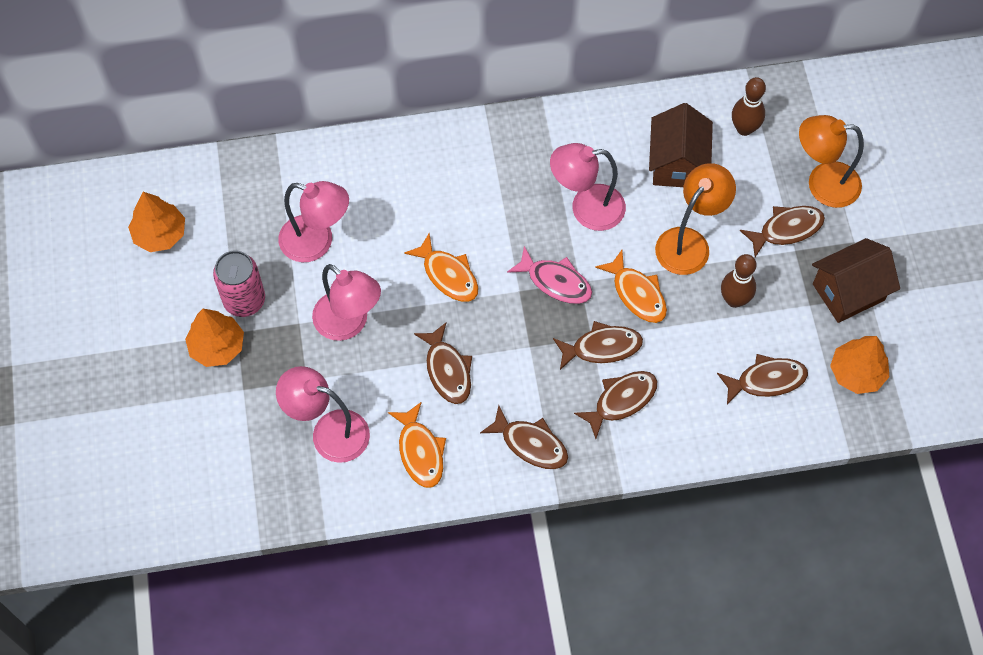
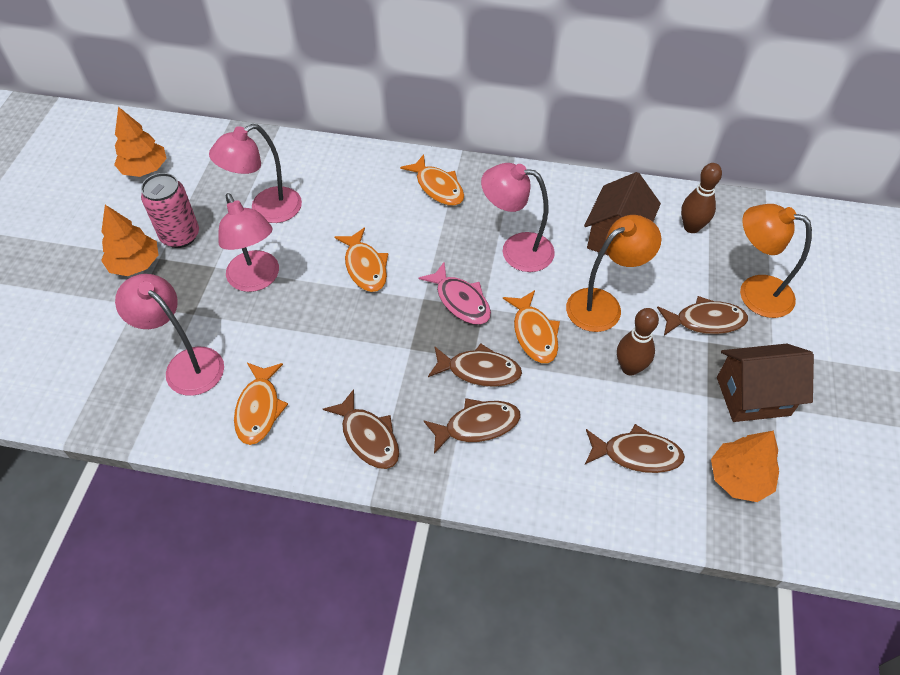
camera: 20 degrees right, 10 degrees down
(317, 242) = (266, 210): pink lamp -> pink lamp turned 105 degrees clockwise
(447, 370) = (323, 345): brown fish -> none
(479, 159) = (437, 187): none -> orange fish

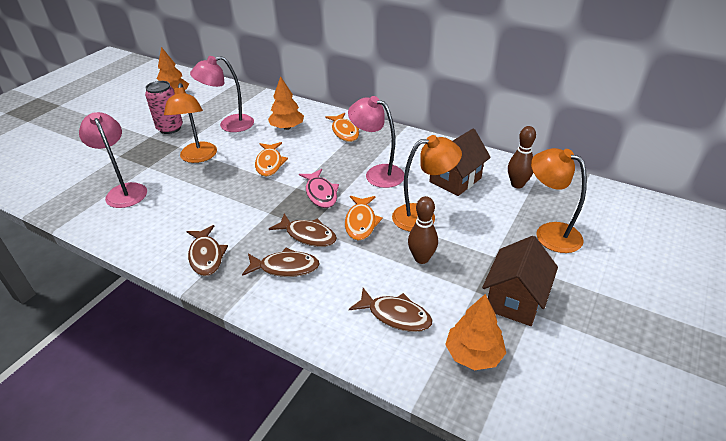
camera: 20 degrees right, 15 degrees down
(135, 264) = (134, 137): orange tree -> orange tree (287, 127)
(257, 280) = (198, 157): pink lamp -> orange lamp
(259, 409) = (149, 224): orange fish -> none
(705, 321) = (498, 242): brown fish -> none
(753, 396) = (514, 300): brown house -> brown house turned 75 degrees counterclockwise

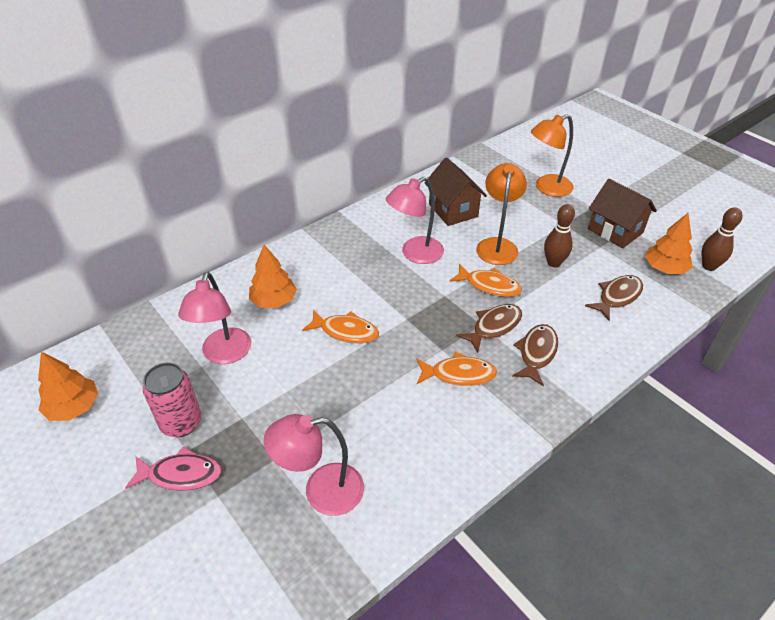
camera: 70 degrees left, 5 degrees up
(198, 157) = (286, 398): orange lamp -> none
(206, 256) = (496, 414): brown fish -> none
(321, 193) = (428, 302): pink fish -> pink fish (181, 474)
(344, 132) = (319, 257): orange fish -> orange fish (459, 374)
(517, 184) = (477, 180): brown bowling pin -> brown bowling pin (709, 266)

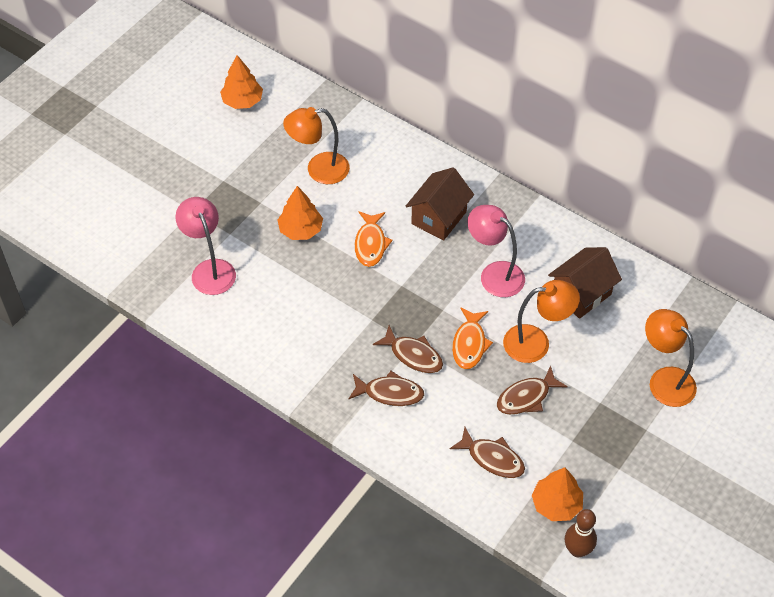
camera: 75 degrees right, 10 degrees up
(181, 423) = (246, 168): pink can -> none
(181, 474) = (203, 184): pink fish -> none
(224, 354) = (319, 170): pink lamp -> orange lamp
(274, 301) = (390, 182): orange tree -> orange tree (300, 230)
(459, 374) = (346, 336): orange fish -> none
(554, 263) = (526, 397): brown bowling pin -> brown fish
(615, 231) = (607, 454): brown house -> brown house (439, 218)

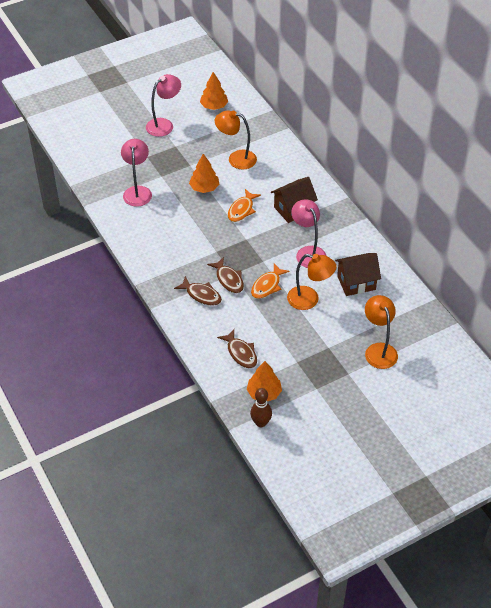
camera: 25 degrees right, 5 degrees down
(188, 153) = (164, 124): none -> pink lamp
(526, 397) = (283, 327): brown fish -> none

